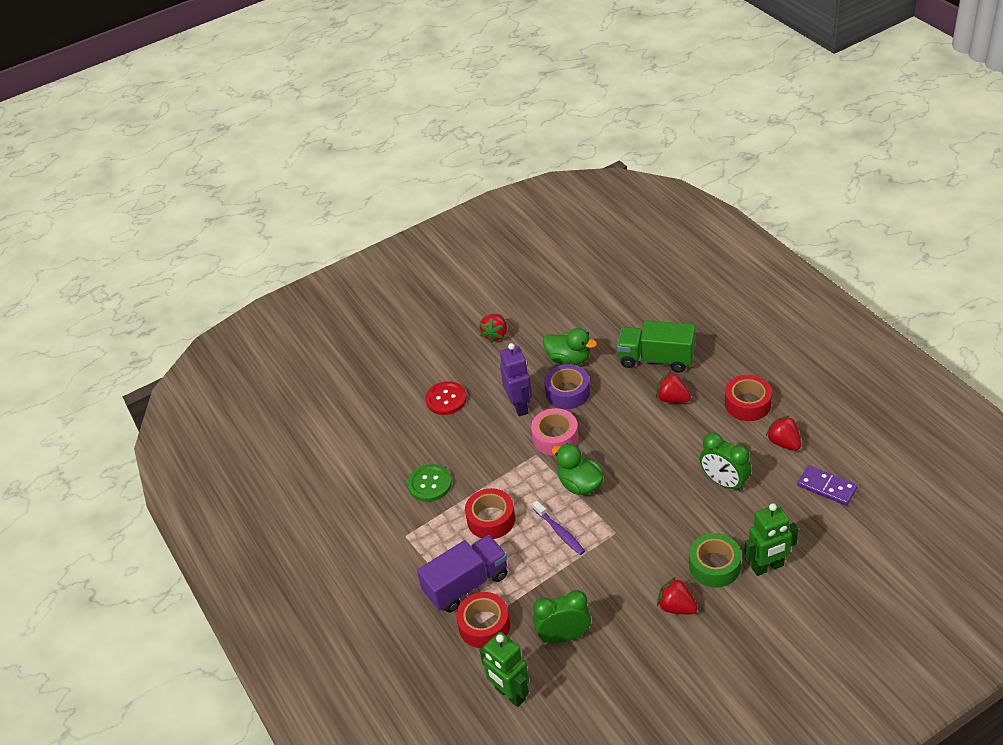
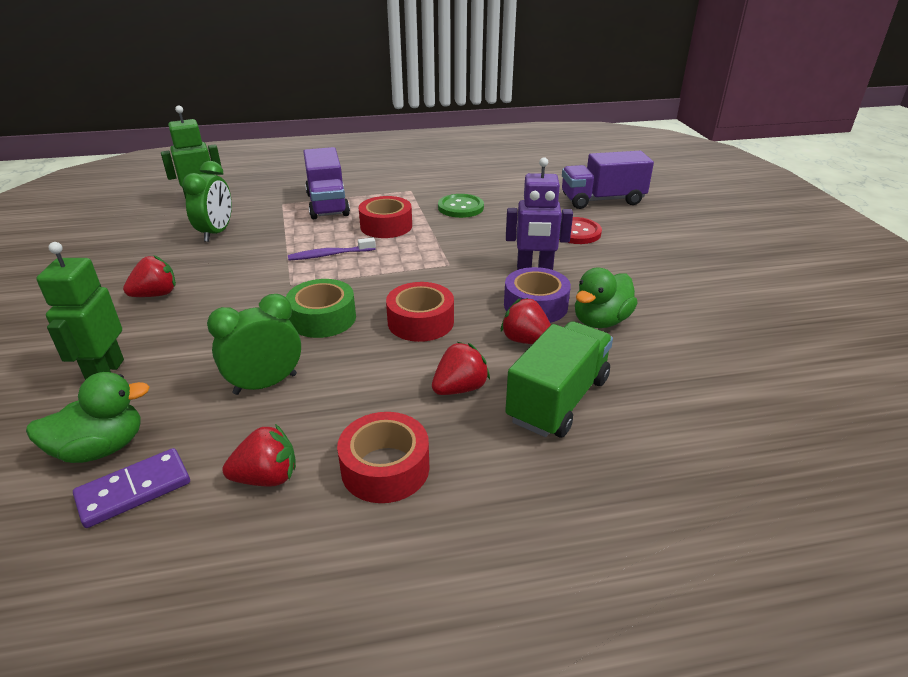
camera: 105 degrees right, 10 degrees down
(373, 398) = (602, 200): none -> purple truck
(484, 625) = (277, 204): red tape -> red tape (420, 322)
(495, 335) = (679, 279): red strawberry -> red strawberry (526, 340)
(555, 438) = (464, 280): pink tape -> none
(580, 484) = (378, 279): green duck -> green duck (101, 448)
(714, 566) = (164, 334): green tape -> green tape (323, 318)

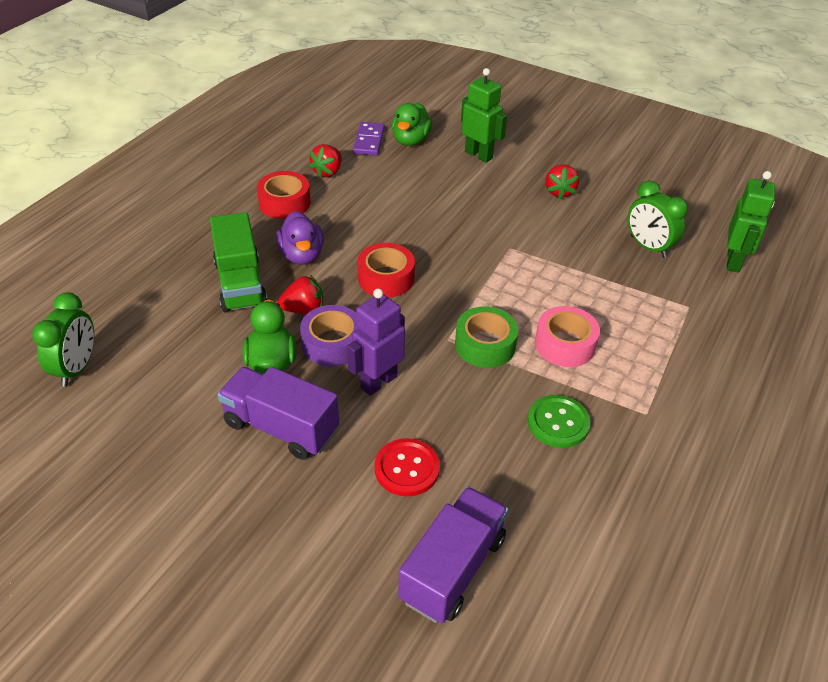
camera: 130 degrees right, 10 degrees up
(265, 384) = (400, 196): green clock -> green clock (77, 368)
(323, 318) = (444, 241): green tape -> green tape (485, 345)
(327, 204) = (658, 333): purple truck -> purple truck (281, 427)
(329, 255) = (539, 285): purple toothbrush -> none
(386, 226) = (565, 344): red tape -> pink tape
(460, 388) = (302, 255): red strawberry -> purple duck

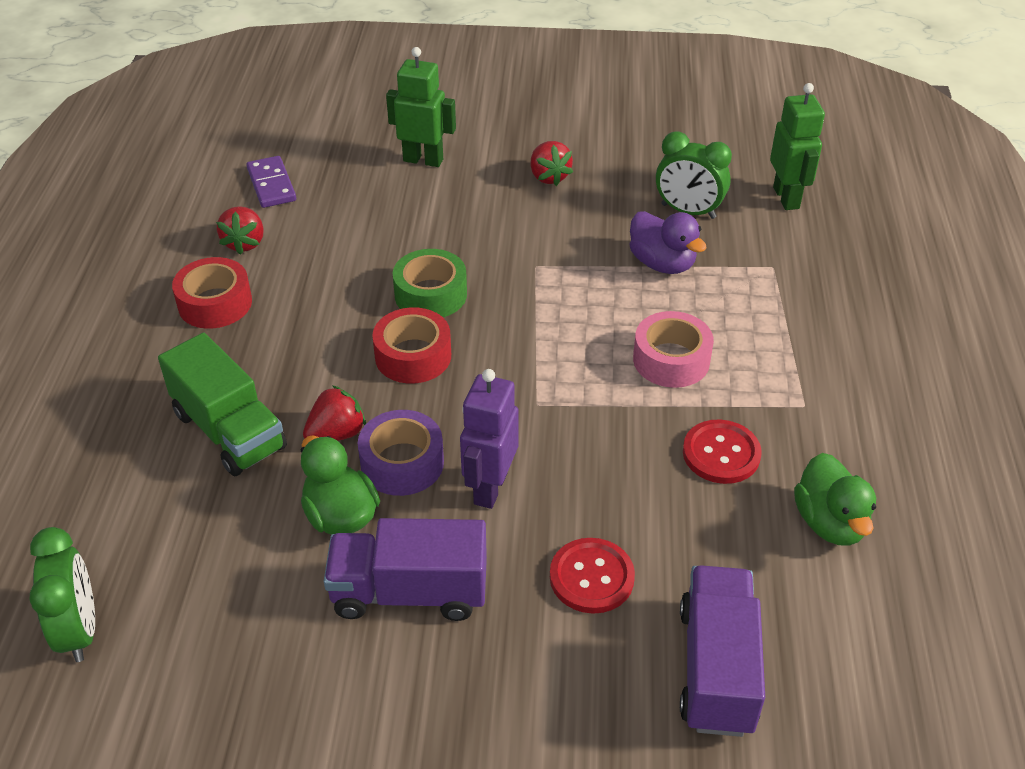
camera: 25 degrees left, 0 degrees up
(302, 255) = (285, 364): purple duck -> purple duck (662, 263)
(410, 140) = (325, 167): green duck -> green duck (830, 523)
(485, 345) = (584, 394): green tape -> green tape (430, 294)
(558, 422) = (721, 453): green button -> red button

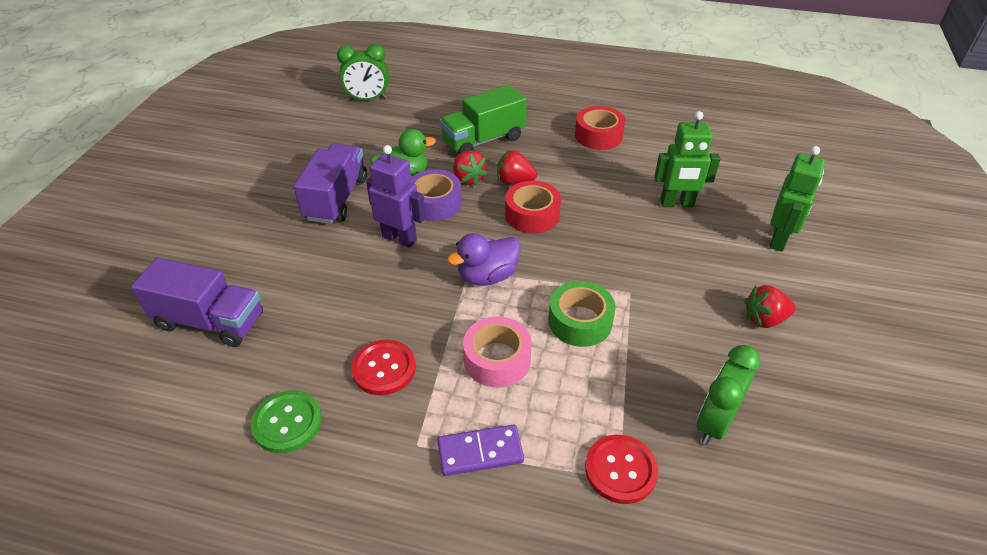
camera: 100 degrees right, 0 degrees up
(244, 243) = (661, 147): red strawberry -> red strawberry (514, 181)
(271, 185) = (732, 160): purple domino -> purple domino (480, 452)
(430, 294) = (598, 229): green tape -> green tape (580, 321)
(591, 577) = (308, 275): red button -> red button (620, 470)
(662, 263) = (628, 381): purple duck -> purple duck (487, 276)
(786, 198) = (749, 532): green robot -> green robot (677, 204)
(830, 523) = (287, 423): green duck -> green button

